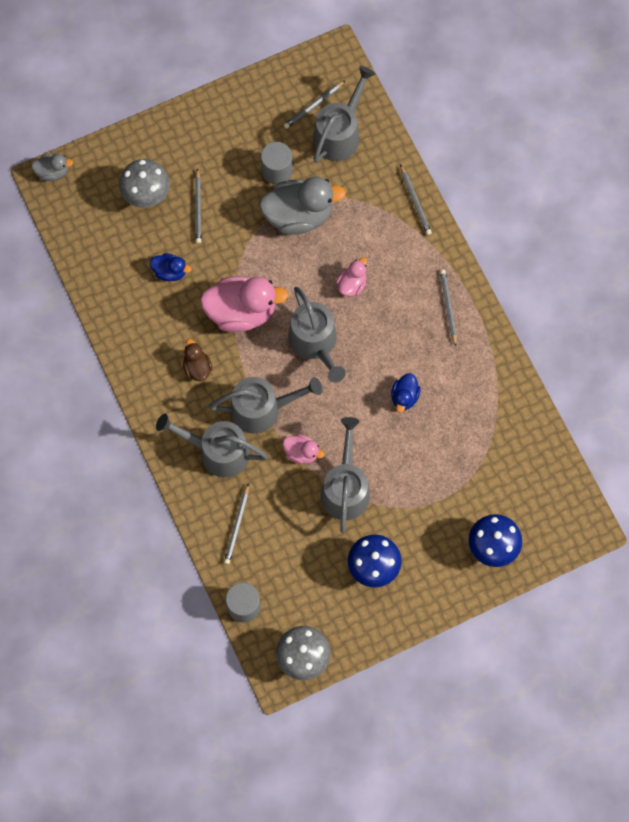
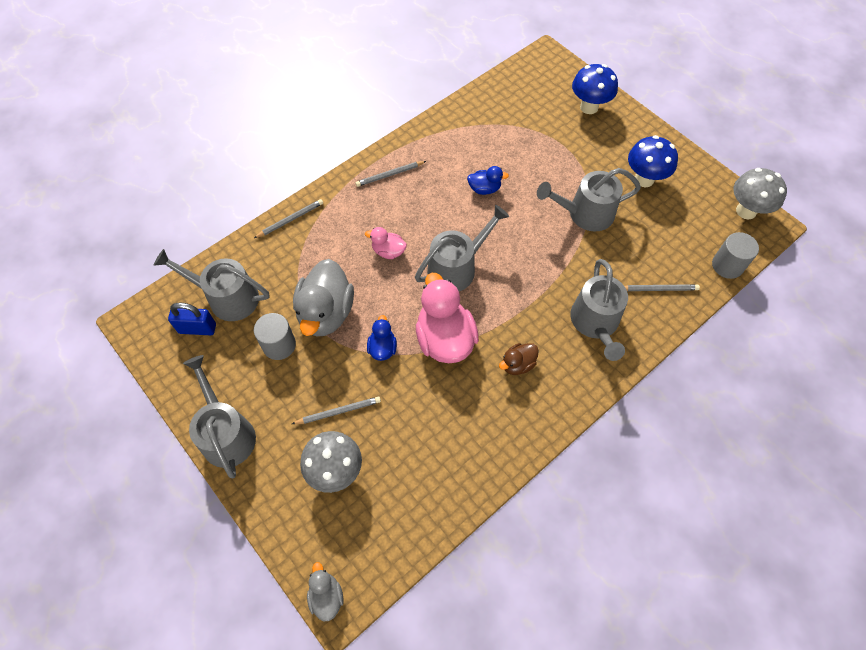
camera: 105 degrees left, 10 degrees down
(170, 272) = (420, 420): blue duck -> blue duck (382, 348)
(262, 409) = (538, 296): grey watering can -> grey watering can (226, 433)
(298, 215) = (326, 313): grey duck -> grey duck turned 150 degrees counterclockwise
(302, 452) = (567, 254): pink duck -> none
(314, 105) = (197, 328): grey pencil -> blue padlock

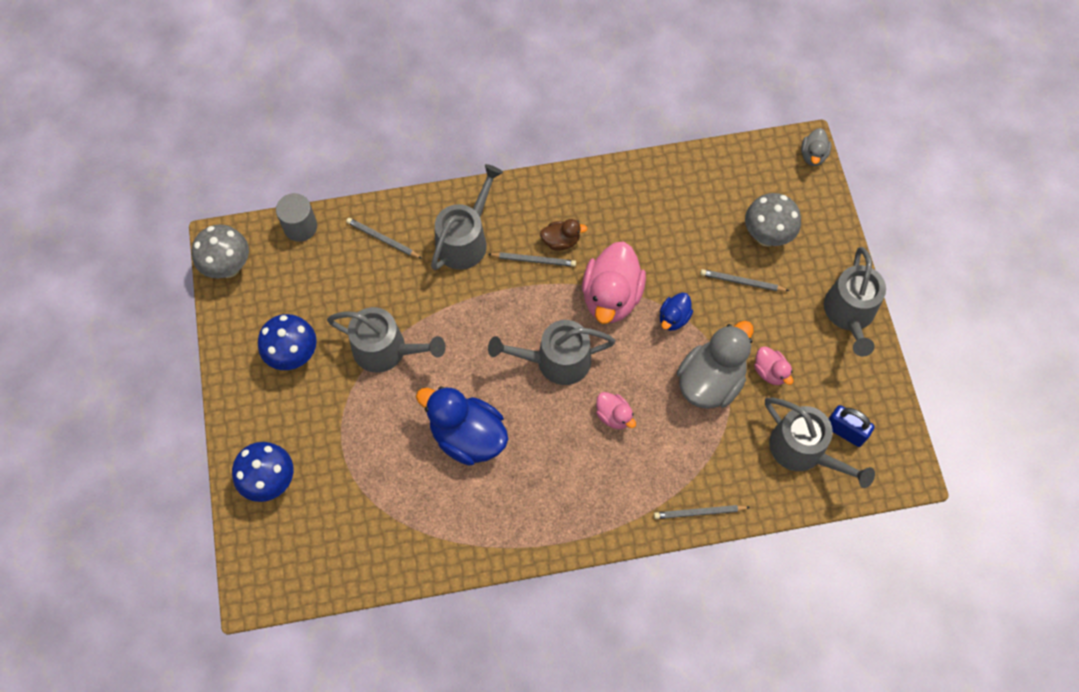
camera: 150 degrees left, 5 degrees up
(279, 345) = (770, 372): grey cylinder -> pink duck
(390, 175) = (559, 513): grey pencil -> grey pencil (533, 260)
(484, 189) = (467, 436): blue duck -> blue duck, size x2.01

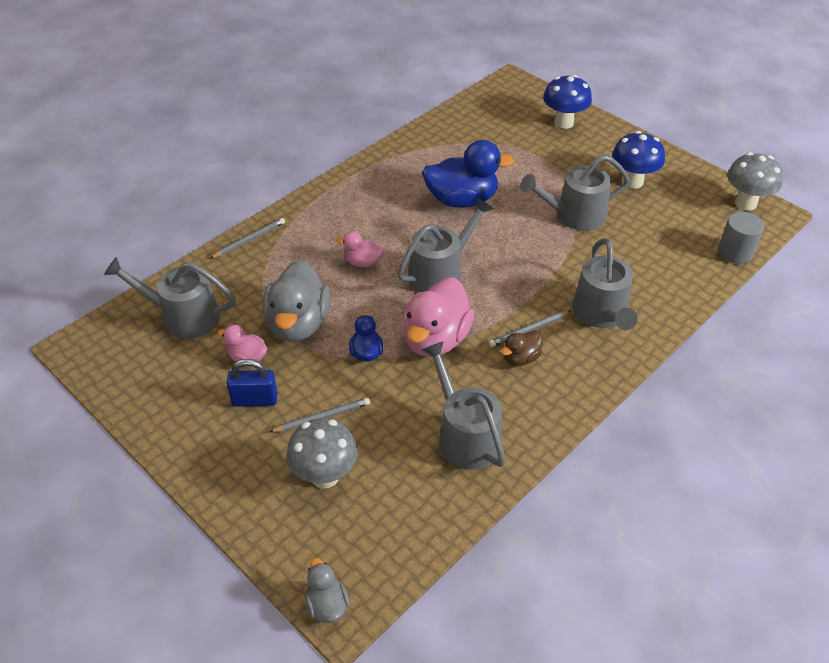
camera: 145 degrees right, 20 degrees down
(383, 239) = (664, 278): grey pencil -> none
(611, 297) = (435, 339): pink duck -> pink duck turned 135 degrees counterclockwise
(845, 431) = (151, 348): blue padlock -> blue padlock (255, 400)
(849, 313) = (192, 448): grey watering can -> grey watering can (465, 435)

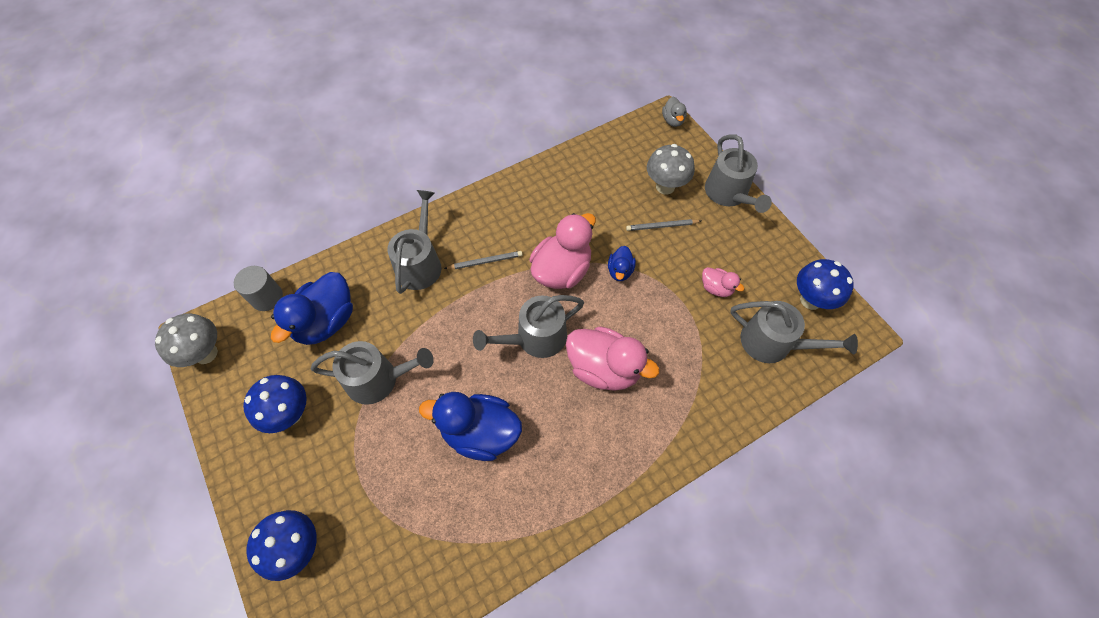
camera: 165 degrees left, 15 degrees up
(132, 368) = (810, 300): none -> blue mushroom
(249, 240) = (713, 428): grey pencil -> none
(255, 400) = (710, 250): blue padlock -> none
(298, 324) = (672, 312): grey duck -> none
(362, 262) = (604, 368): pink duck -> pink duck, size x2.01
(465, 435) = (565, 192): grey watering can -> grey watering can (728, 194)
(520, 358) = (502, 239): brown duck -> none
(658, 245) = (326, 322): none -> blue duck

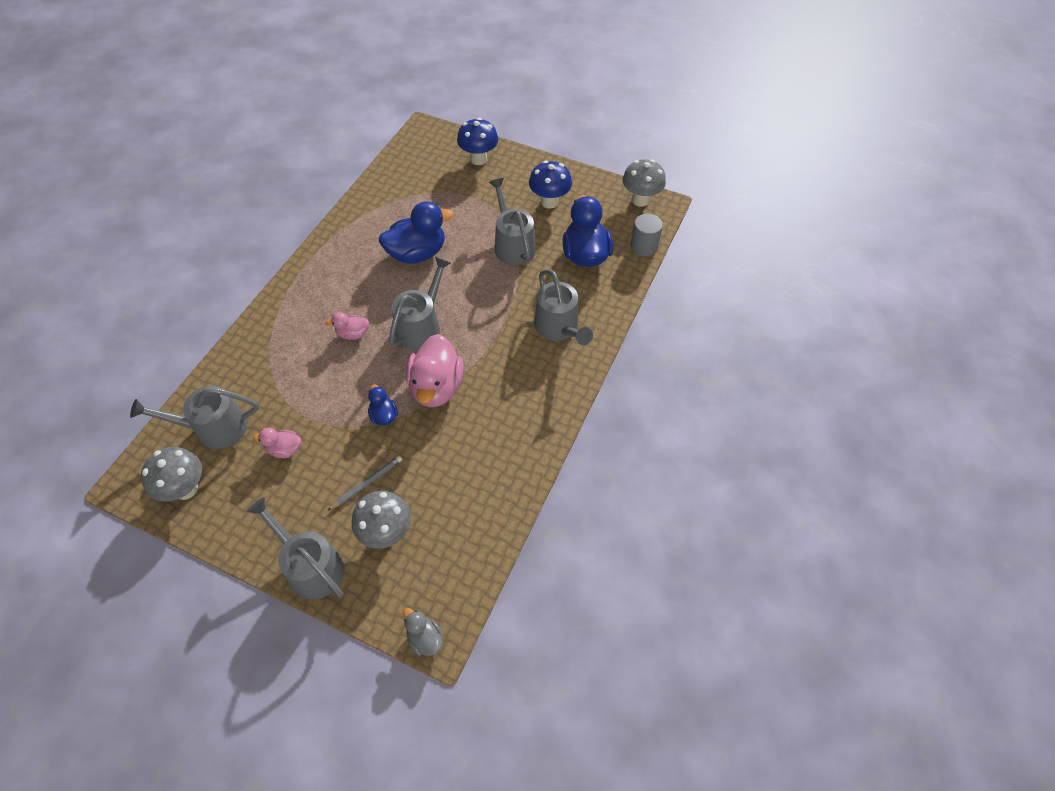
camera: 145 degrees right, 5 degrees down
(378, 379) = (513, 245): grey watering can -> grey watering can turned 105 degrees clockwise
(485, 262) = (507, 358): grey pencil -> none
(604, 368) = (353, 334): pink duck -> pink duck, size x0.50
(810, 300) = (186, 489): blue mushroom -> grey mushroom

